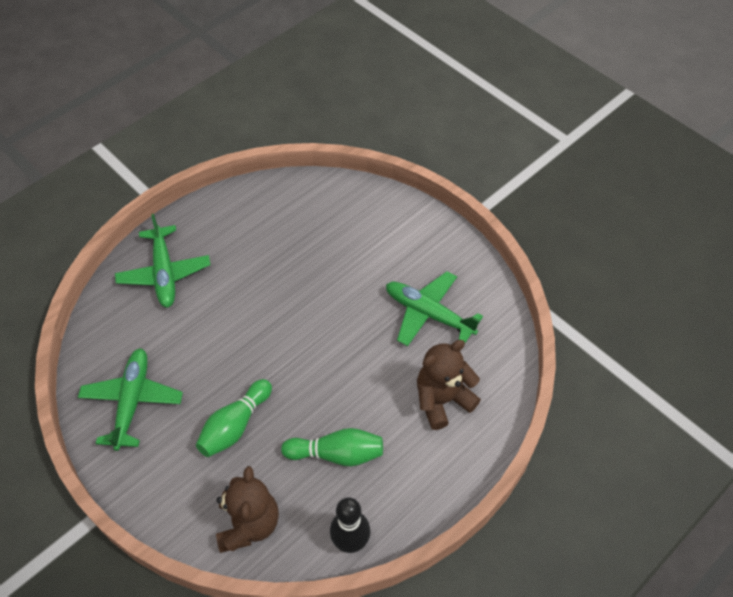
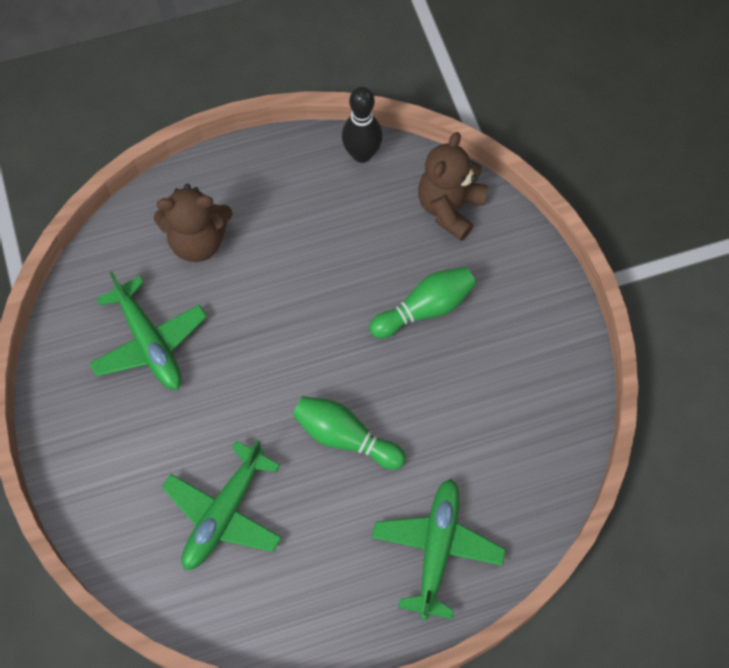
camera: 155 degrees left, 10 degrees up
(132, 401) = (527, 386): green plane -> green plane (224, 513)
(337, 454) = (334, 235): green bowling pin -> green bowling pin (345, 437)

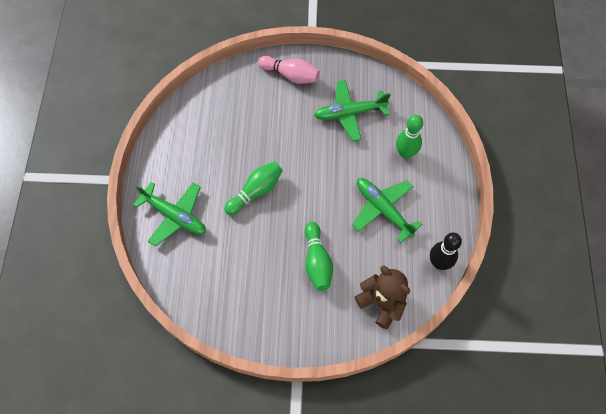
camera: 110 degrees right, 0 degrees up
(98, 463) = (291, 75): none -> pink bowling pin
(198, 241) = (405, 153): brown teddy bear -> green bowling pin
(224, 513) = (240, 122): green plane -> green plane (383, 209)

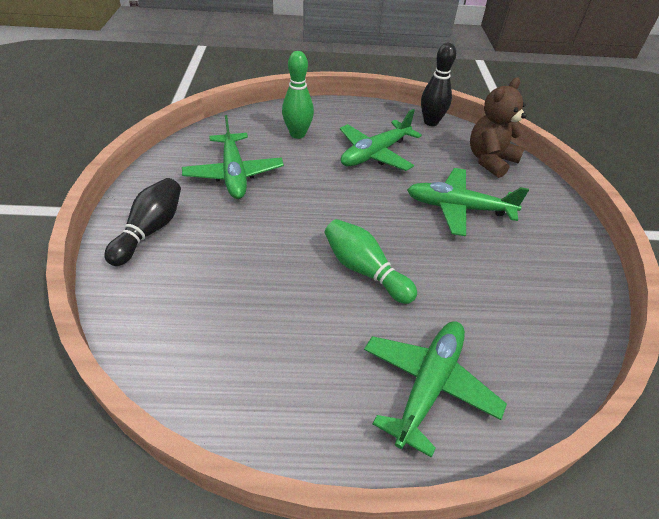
camera: 95 degrees left, 20 degrees down
(291, 75) = (150, 230): pink bowling pin -> black bowling pin
(317, 261) = (458, 208): green bowling pin -> green plane

